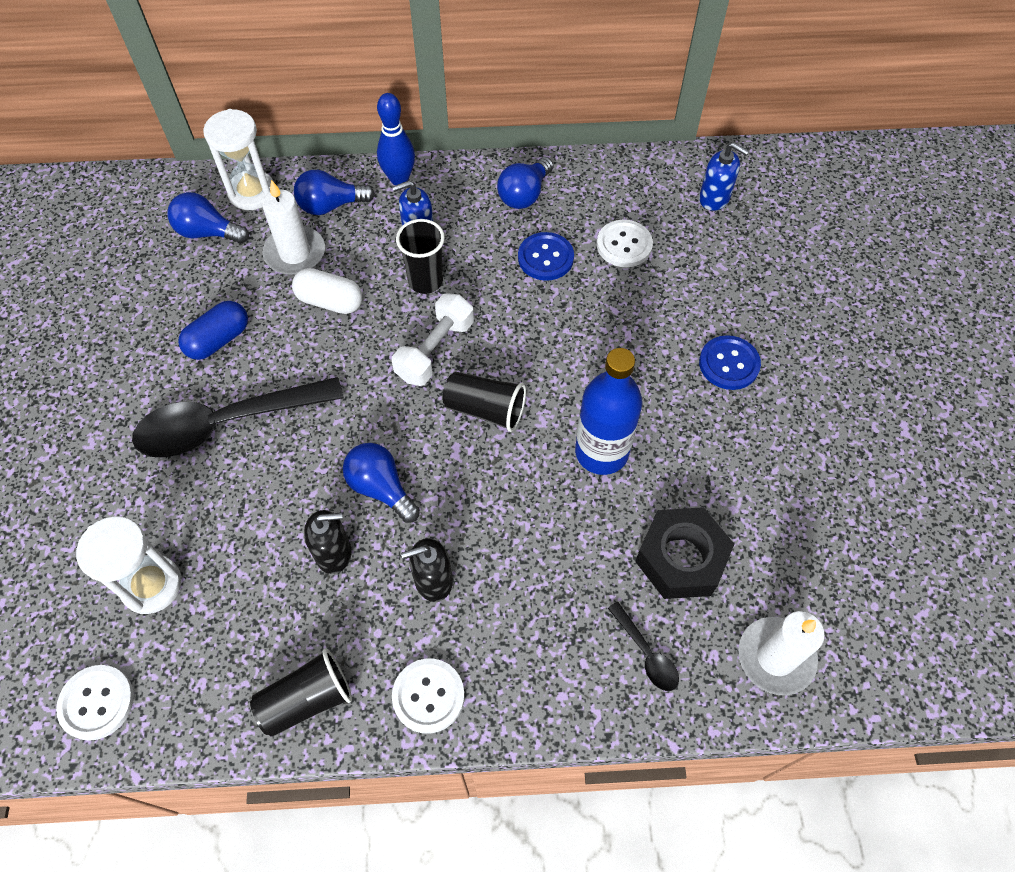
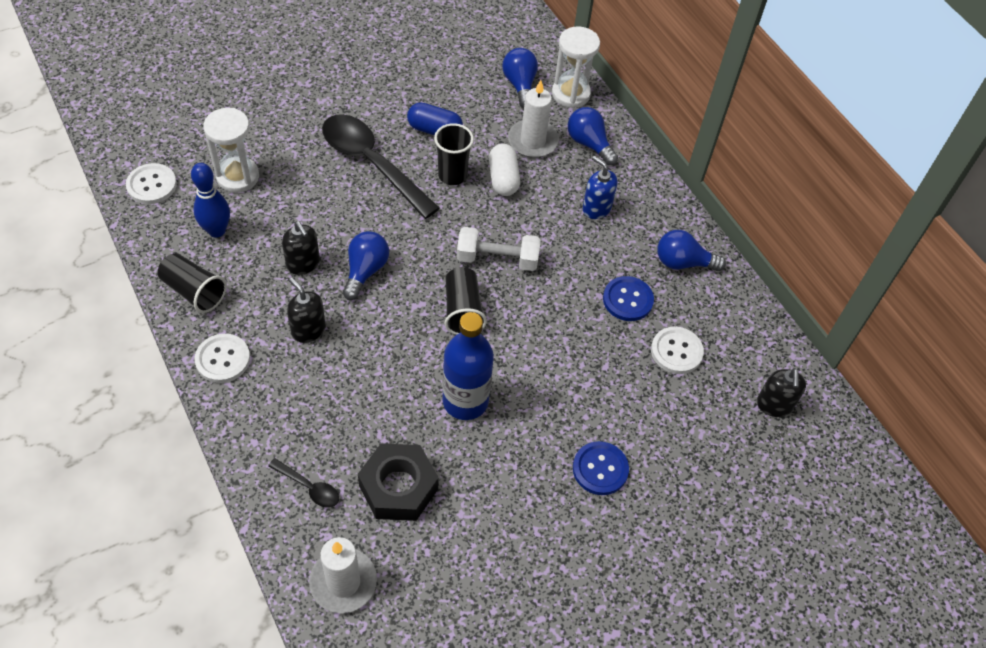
camera: 60 degrees right, 5 degrees down
(399, 179) = (642, 175): blue bowling pin -> blue bowling pin (217, 230)
(425, 281) = (556, 229): black cup -> black cup (452, 175)
(646, 653) = (309, 487): black spoon -> black spoon turned 90 degrees counterclockwise
(714, 198) = (774, 405): blue soap dispenser -> black soap dispenser

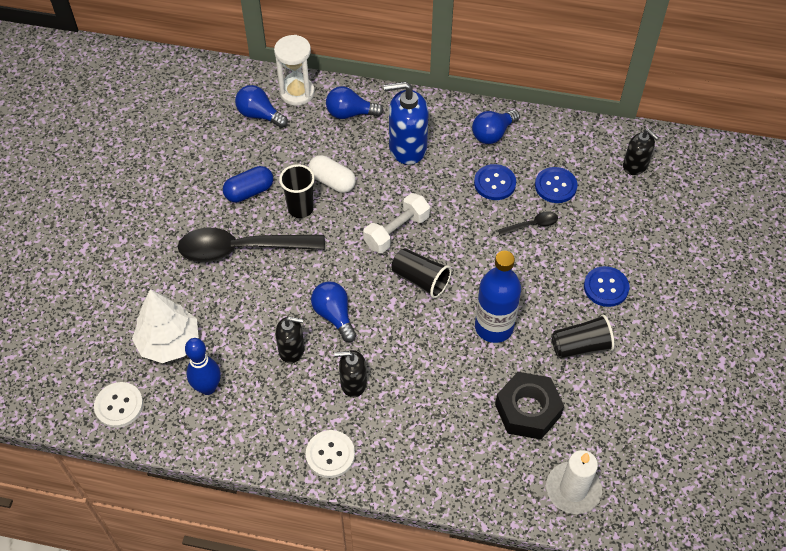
camera: 45 degrees left, 0 degrees up
(194, 291) = (251, 437): black cup -> black cup (580, 346)
(238, 177) = (169, 342): white hourglass -> white tree
(309, 487) = (484, 465): black spoon -> black spoon (532, 225)
(532, 141) = (316, 142): white candle -> none
(596, 208) = (407, 148): blue soap dispenser -> blue soap dispenser, size x1.67
(676, 351) = (555, 186): white button -> blue button

